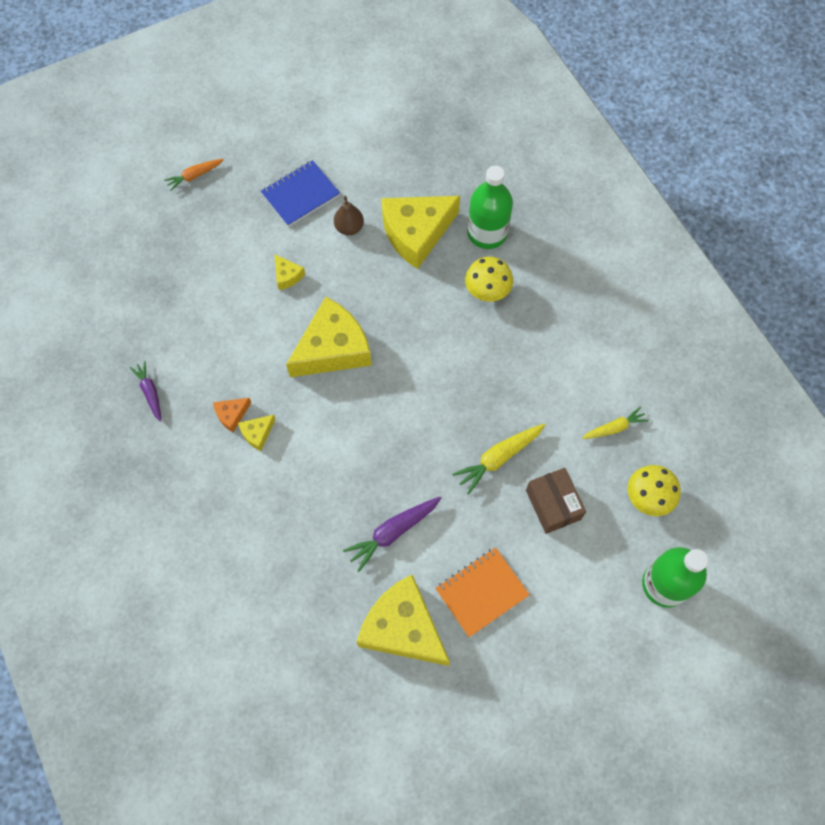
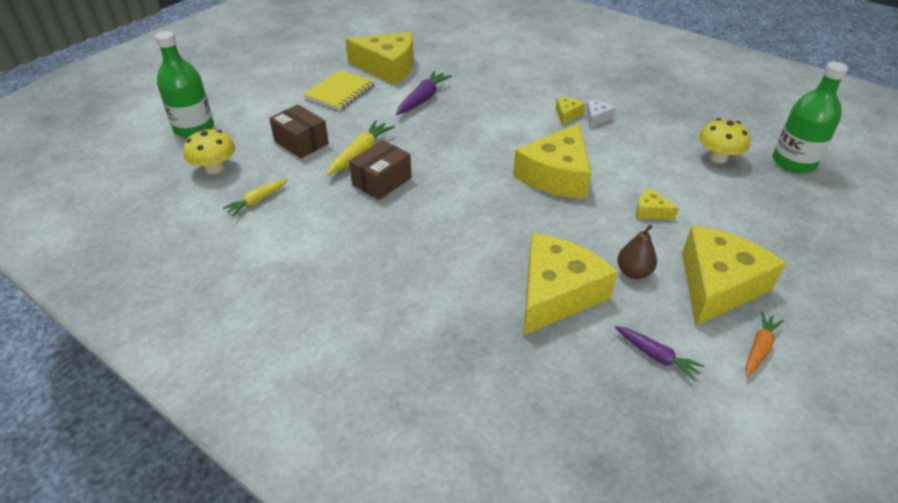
camera: 155 degrees right, 25 degrees down
(150, 393) = (670, 111): purple carrot -> purple carrot (656, 356)
(195, 176) = (844, 262): orange carrot -> orange carrot (759, 348)
(232, 415) = (597, 118): orange cheese -> white cheese
(300, 195) = (718, 285): blue notebook -> yellow cheese
(482, 592) = (340, 92): orange notebook -> yellow notebook
(487, 233) = (473, 324): green bottle -> green bottle (793, 162)
(487, 290) = (439, 267): yellow mushroom -> yellow mushroom (718, 157)
(493, 408) = (382, 181): none -> brown box

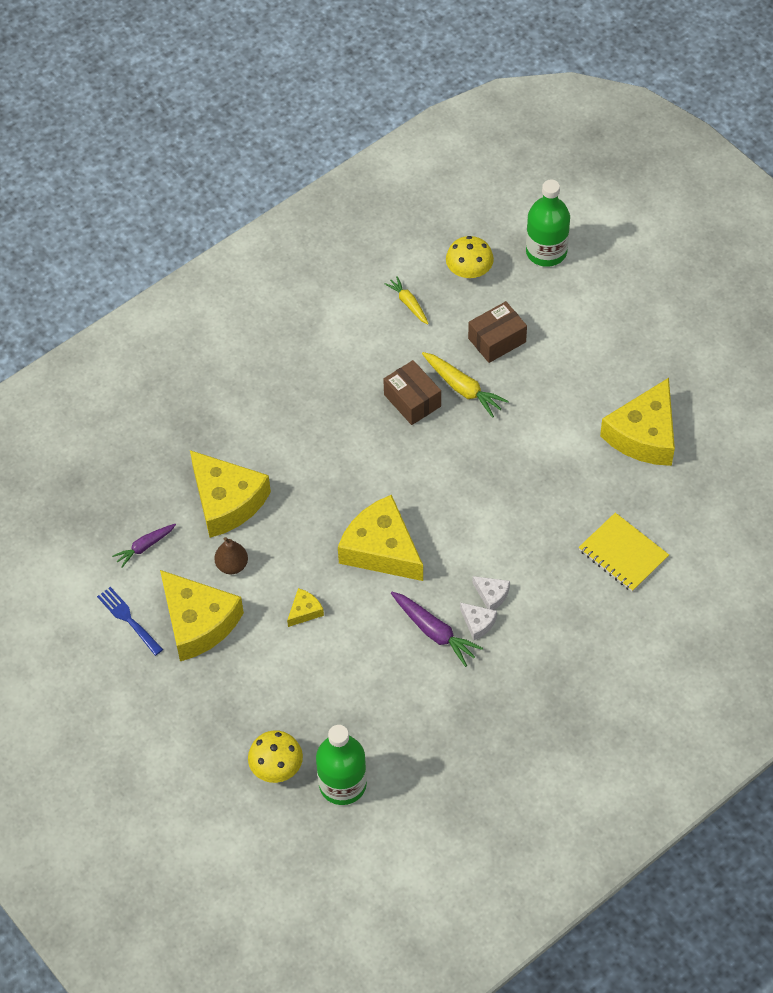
camera: 105 degrees right, 15 degrees up
(340, 92) = (594, 381): yellow notebook -> yellow notebook (623, 554)
(423, 99) = (559, 459): purple carrot -> purple carrot (434, 631)
(567, 114) = (492, 595): yellow cheese -> white cheese
(718, 157) = (371, 712): yellow mushroom -> yellow mushroom (276, 767)
(759, 348) = (128, 619): orange carrot -> blue fork

